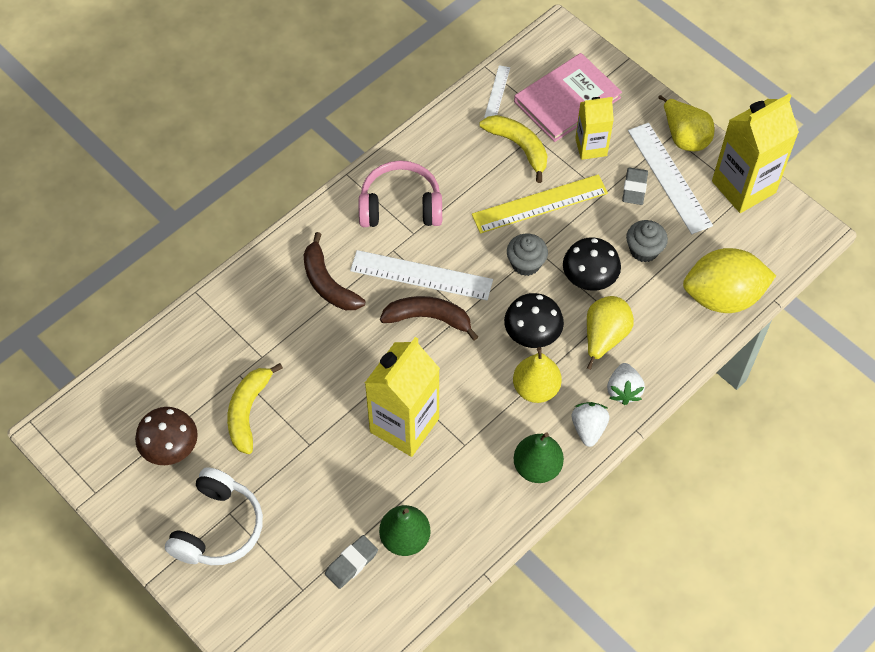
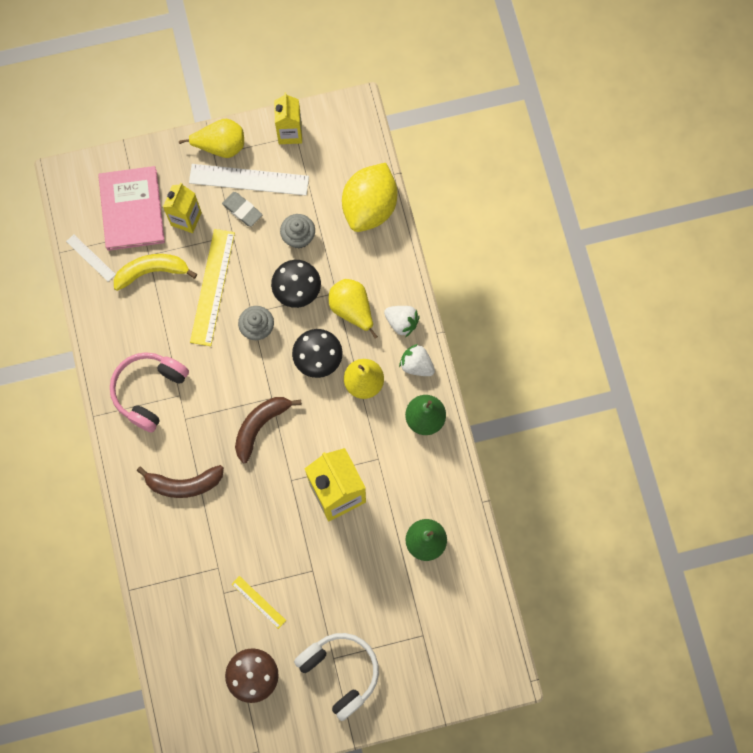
camera: 60 degrees left, 15 degrees up
(248, 411) = (258, 602): yellow banana -> yellow ruler
(351, 563) = (423, 590): grey eraser -> none
(421, 275) = (220, 410): white ruler -> none
(743, 187) = (290, 133): yellow carton -> yellow carton, size x0.59

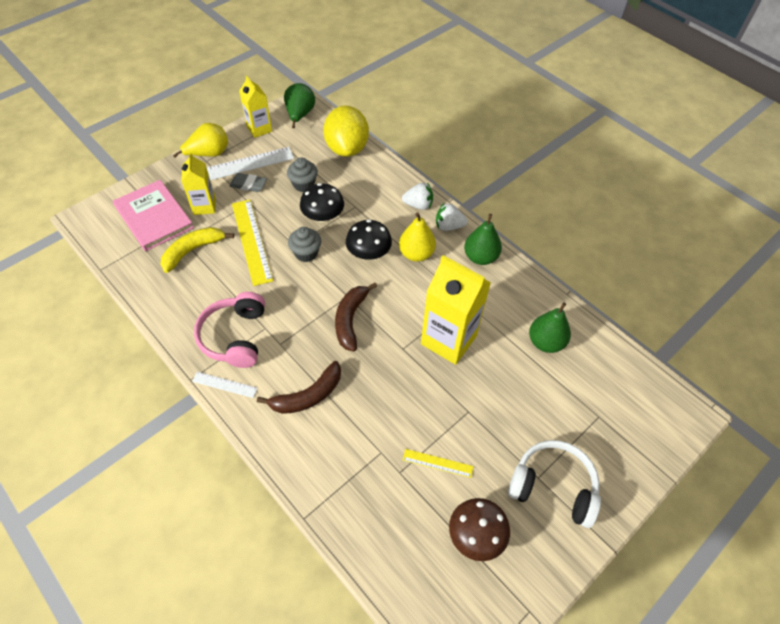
camera: 30 degrees left, 20 degrees down
(91, 258) = (132, 262): white ruler -> white ruler (224, 384)
(344, 132) = (300, 115): none -> green pear
(352, 309) = (375, 212): yellow pear -> none

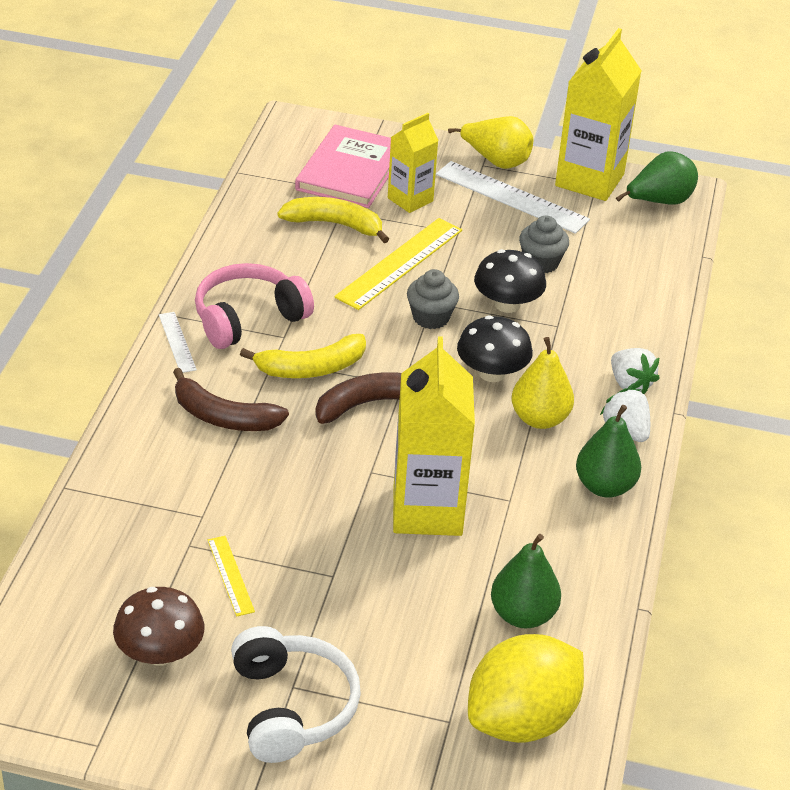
camera: 55 degrees right, 15 degrees down
(248, 185) = (485, 217): grey eraser -> none
(259, 129) = (589, 180): yellow carton -> yellow carton, size x1.69
(302, 329) = (311, 368): none -> yellow banana
(347, 148) = (652, 271): yellow lemon -> yellow lemon (521, 720)

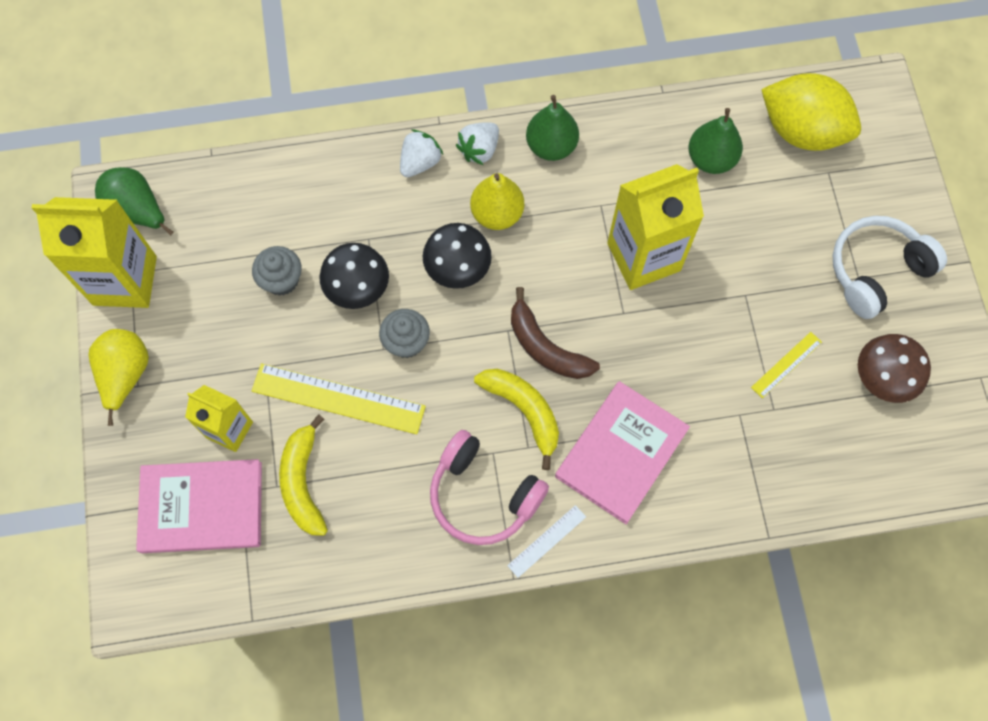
camera: 110 degrees left, 30 degrees up
(224, 417) = (621, 453): brown banana -> pink book
(511, 197) = (184, 340): white ruler -> none

